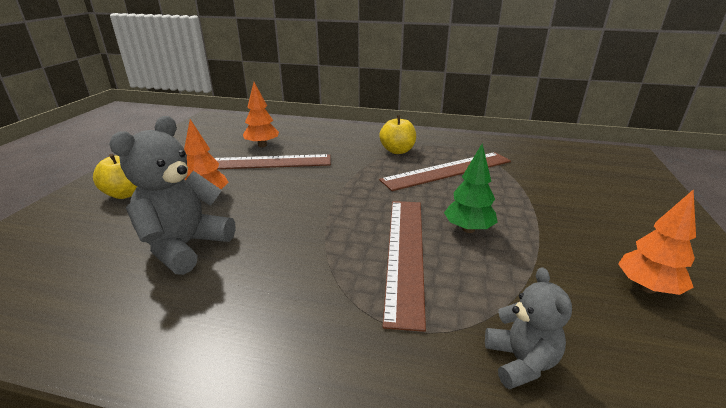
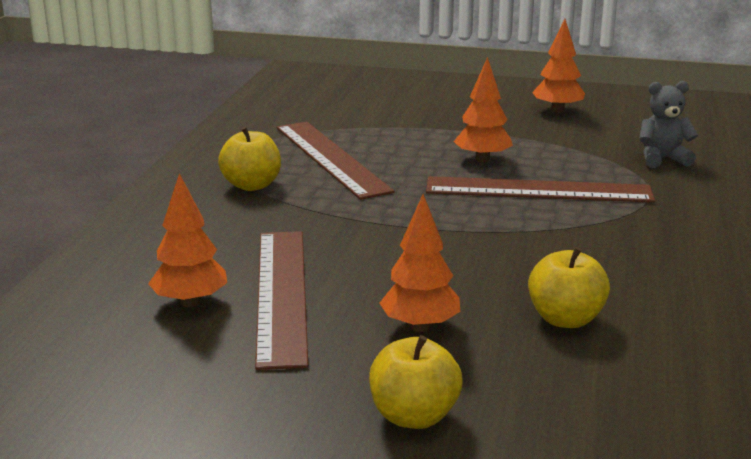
camera: 90 degrees left, 5 degrees down
(184, 246) = (565, 319): grey teddy bear -> yellow apple
(468, 229) = (482, 159): green tree -> orange tree

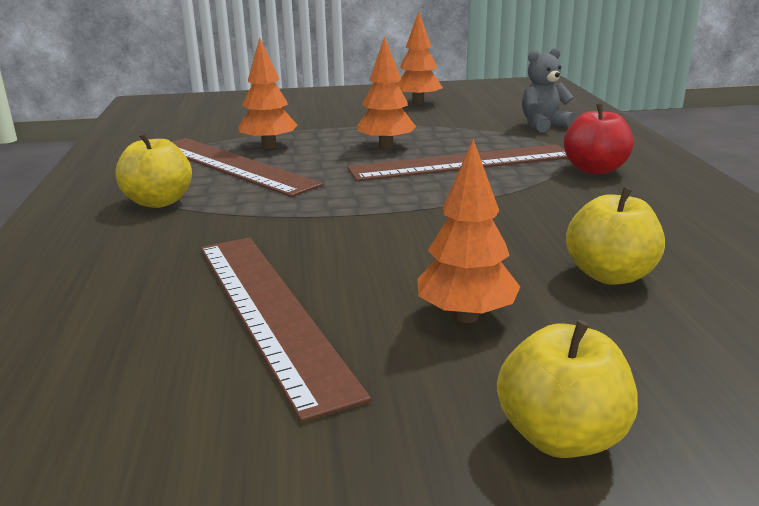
camera: 20 degrees left, 0 degrees up
(190, 302) = (152, 347): orange tree -> orange tree (269, 146)
(661, 219) = (595, 169): none -> red apple

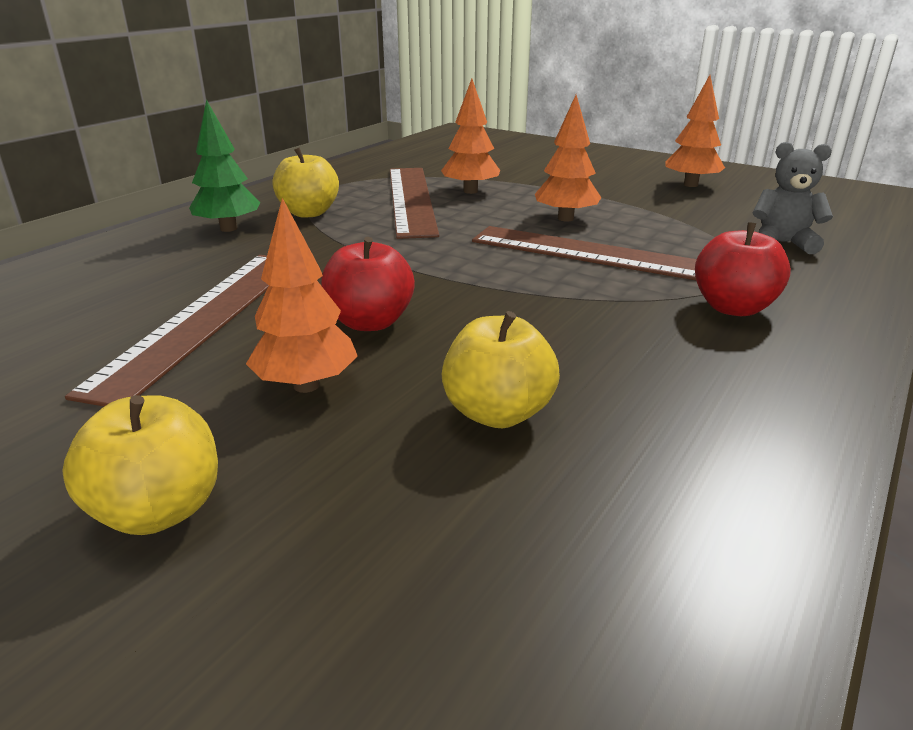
camera: 40 degrees right, 5 degrees up
(104, 239) = (228, 228): none -> green tree
(411, 259) = (370, 322): none -> red apple

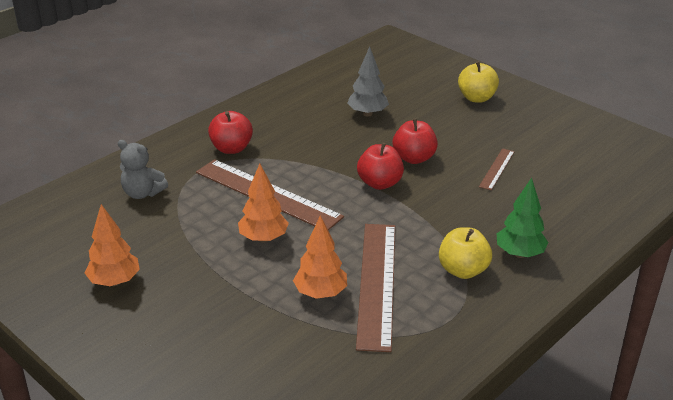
camera: 170 degrees left, 5 degrees up
(205, 319) = (496, 169): brown ruler -> brown ruler, size x0.47
(306, 385) = (439, 130): orange tree -> none
(429, 281) = (380, 183): none -> red apple
(497, 413) = (367, 114): yellow apple -> grey tree

